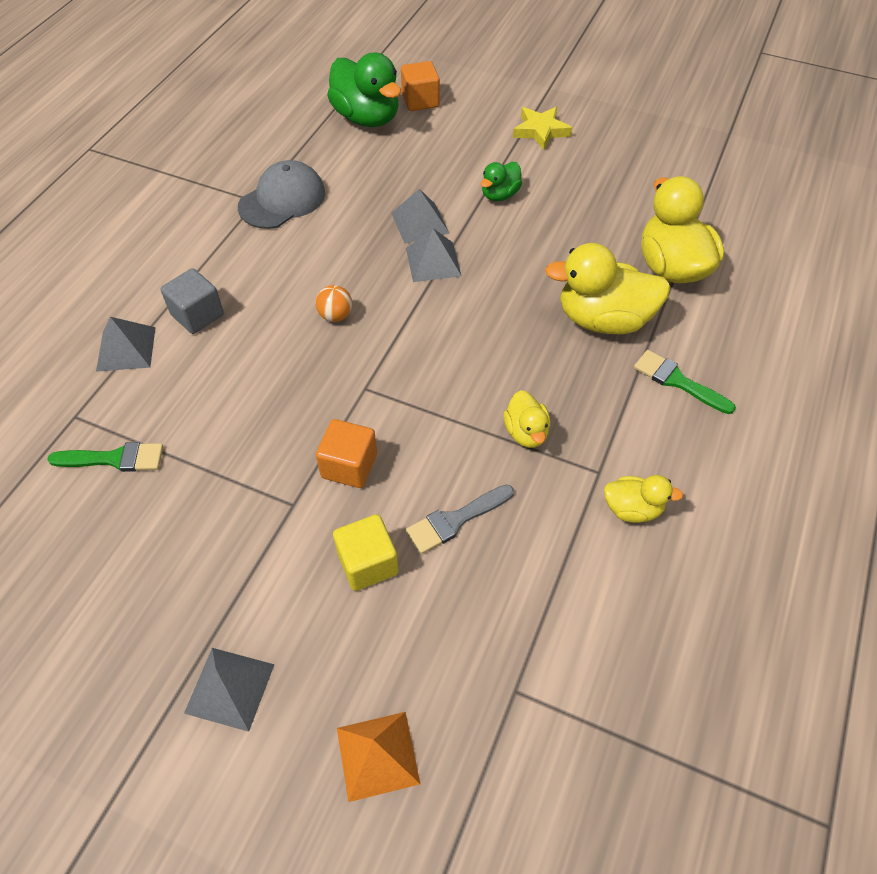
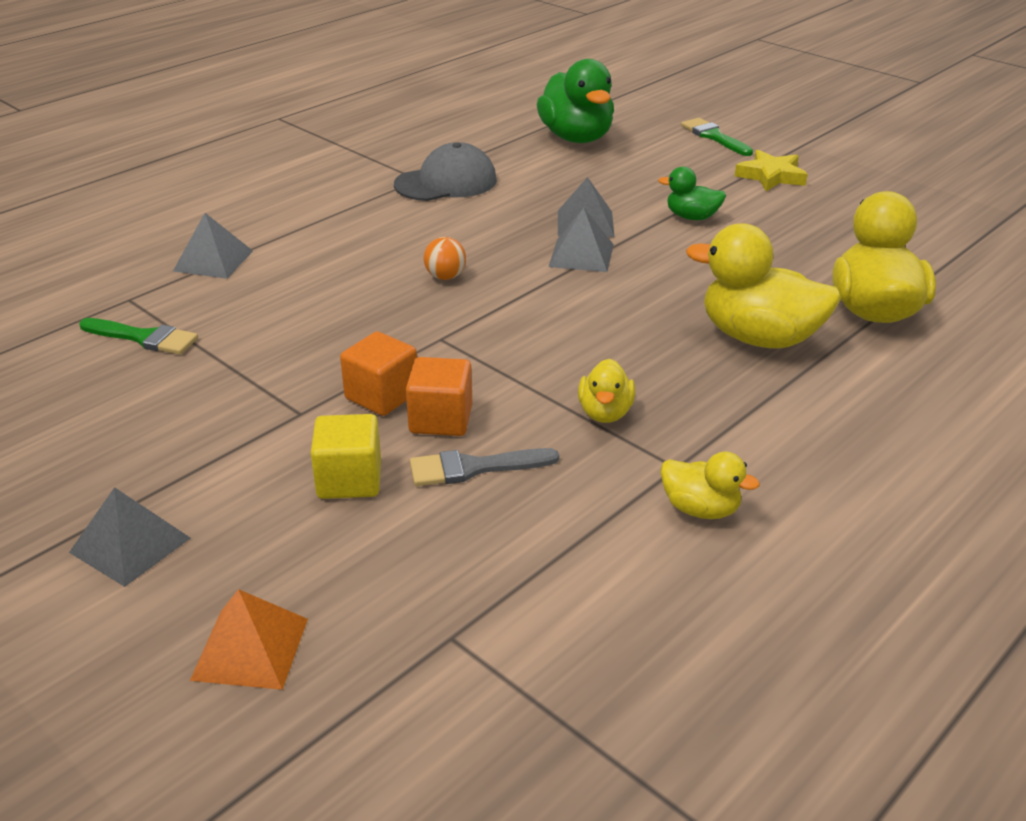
camera: 20 degrees right, 20 degrees down
(197, 315) = (301, 250): grey cube -> none
(420, 101) = (644, 134): orange cube -> orange cube (441, 419)
(500, 195) = (692, 217): green duck -> green duck turned 45 degrees clockwise
(677, 381) = (826, 409): green brush -> green brush (714, 137)

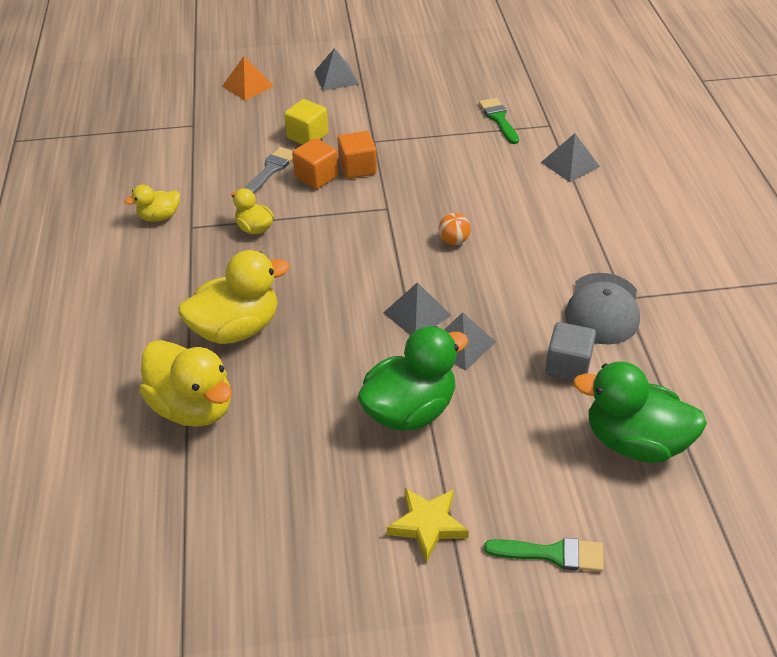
camera: 130 degrees right, 10 degrees up
(144, 338) = (498, 119): green brush -> green brush turned 105 degrees clockwise
(538, 177) = (568, 366): none -> grey cube
(692, 217) = (410, 410): green duck -> green duck, size x1.90

